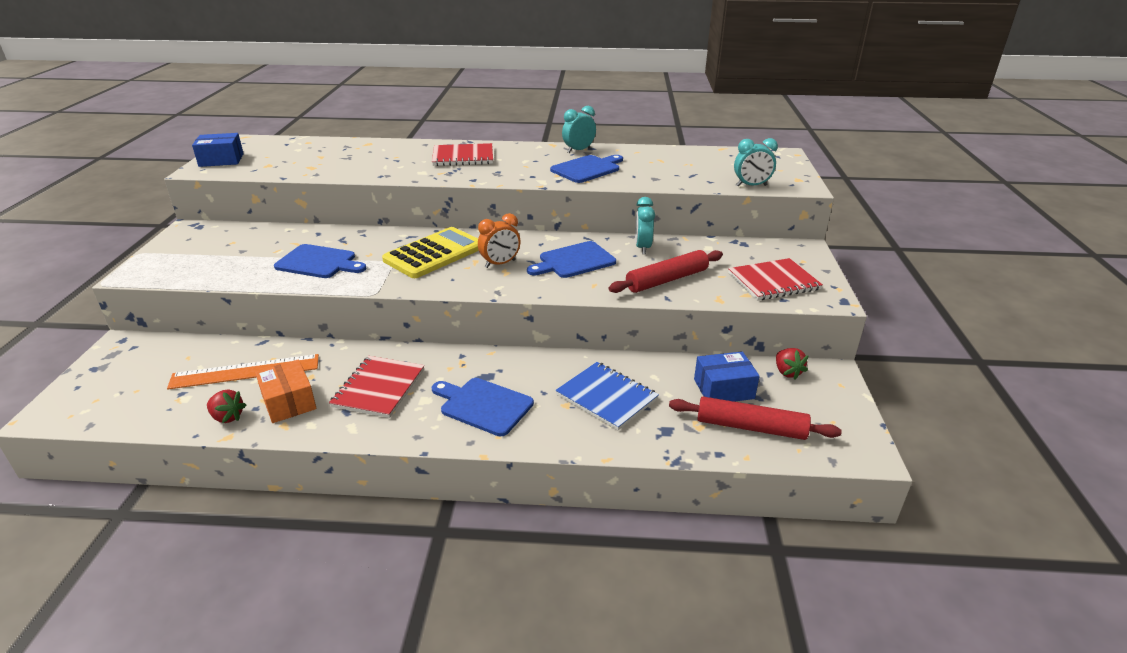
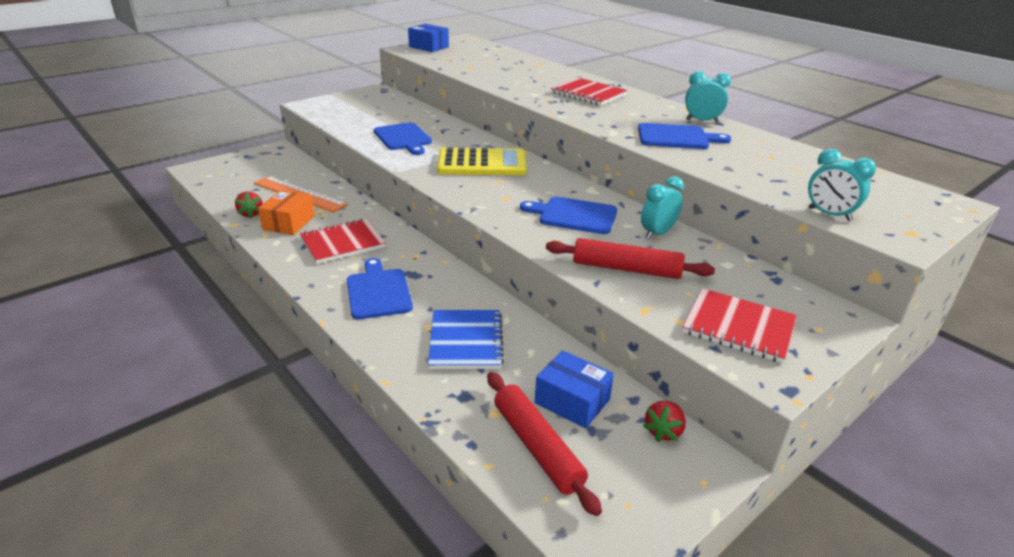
camera: 45 degrees right, 0 degrees up
(500, 264) = (513, 191): orange clock -> none

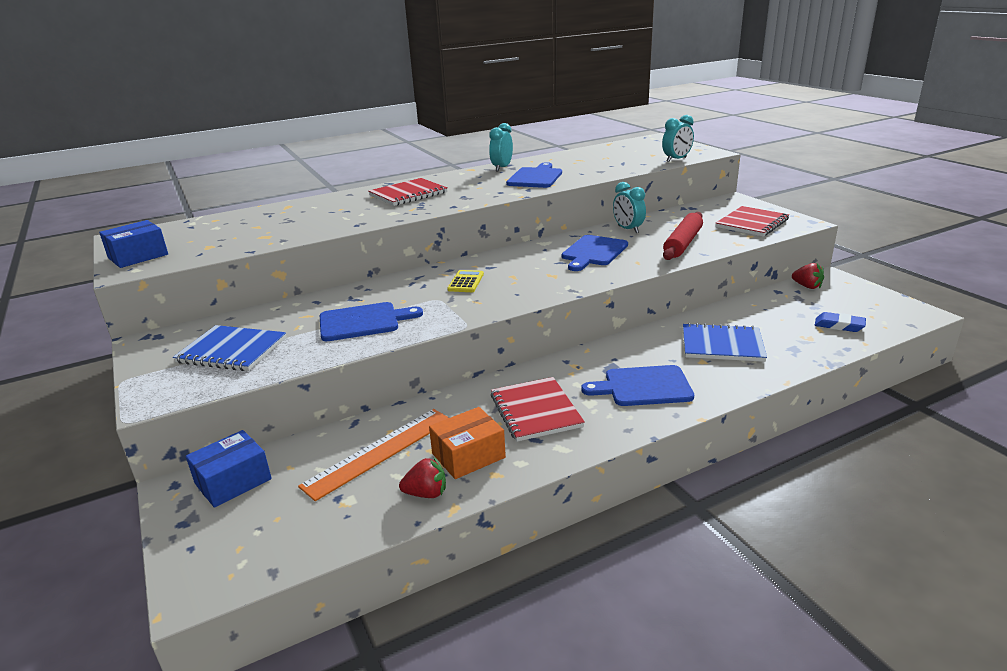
camera: 75 degrees left, 5 degrees down
(289, 223) = (468, 455): orange box -> orange box turned 60 degrees counterclockwise
(362, 110) = (232, 350): none -> blue notebook
(482, 163) = (466, 282): yellow calculator -> yellow calculator, size x0.47
(537, 446) = (839, 325): red rolling pin -> blue eraser
(572, 401) = (786, 310): blue box -> blue box (233, 481)

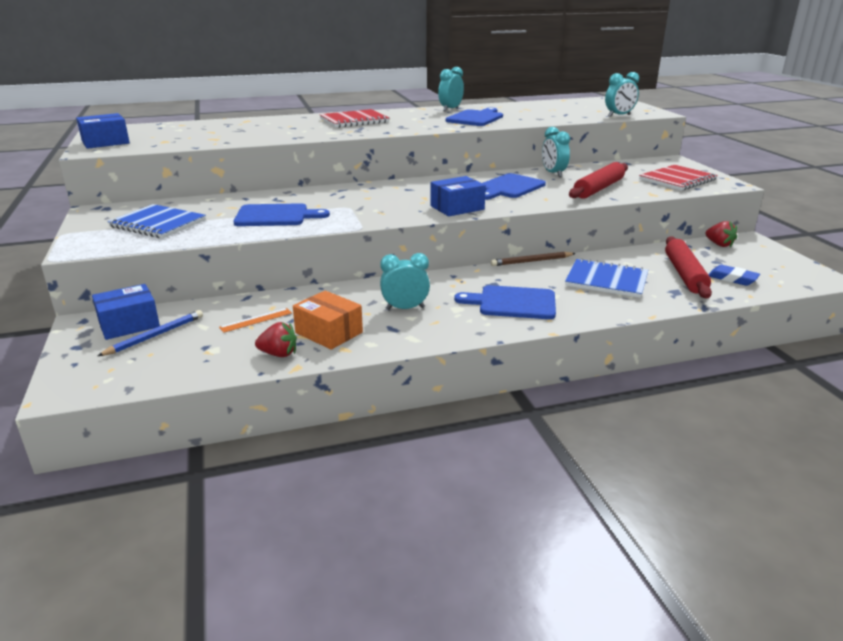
camera: 10 degrees right, 0 degrees up
(272, 492) = (155, 336): none -> blue pencil
(379, 452) = (256, 320): orange ruler -> orange ruler, size x0.49
(466, 282) = (380, 197): yellow calculator -> none
(468, 455) = (329, 332): orange box -> orange box turned 60 degrees clockwise
(535, 411) = (405, 308): red notebook -> turquoise clock
(554, 285) = (457, 208): none -> blue box
(637, 331) = (531, 261): none -> brown pencil
(792, 327) = (684, 274): none -> red rolling pin

